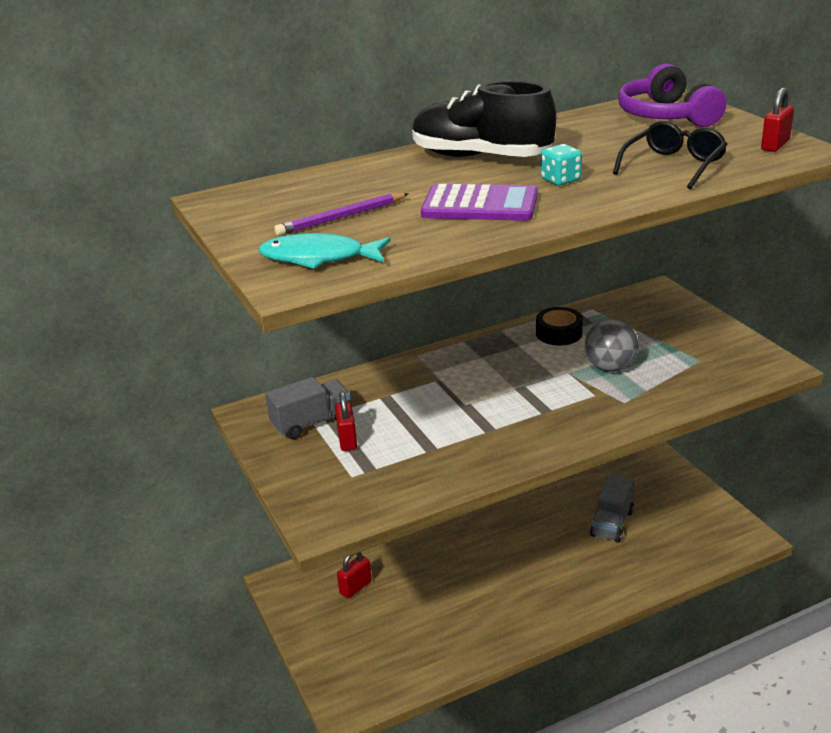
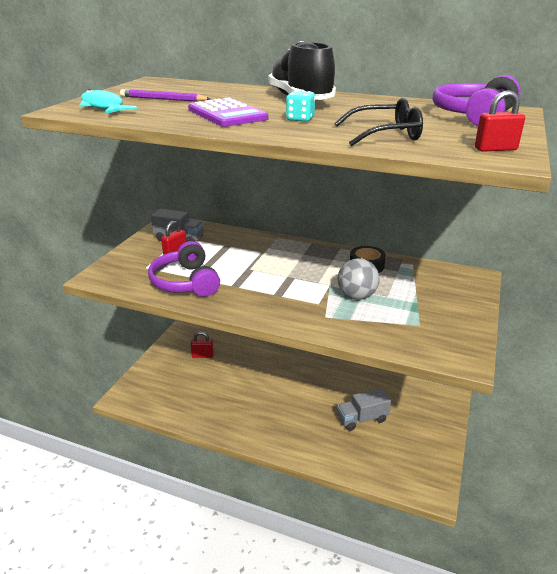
camera: 45 degrees right, 0 degrees up
(433, 460) = (185, 282): none -> purple headphones

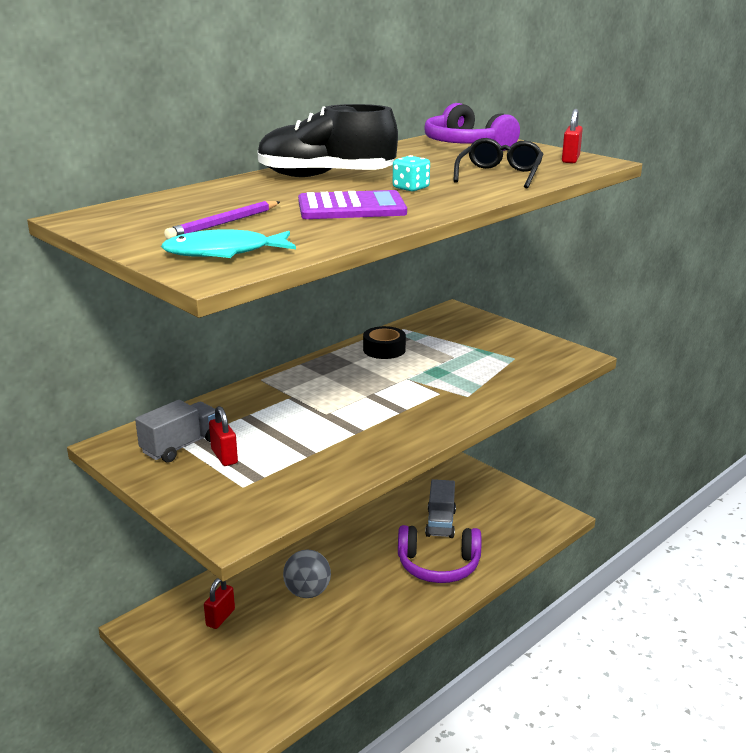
camera: 65 degrees left, 5 degrees down
(185, 282) = (317, 462): purple headphones -> purple headphones (438, 565)
(356, 296) = (442, 371): grey ball -> grey ball (307, 592)

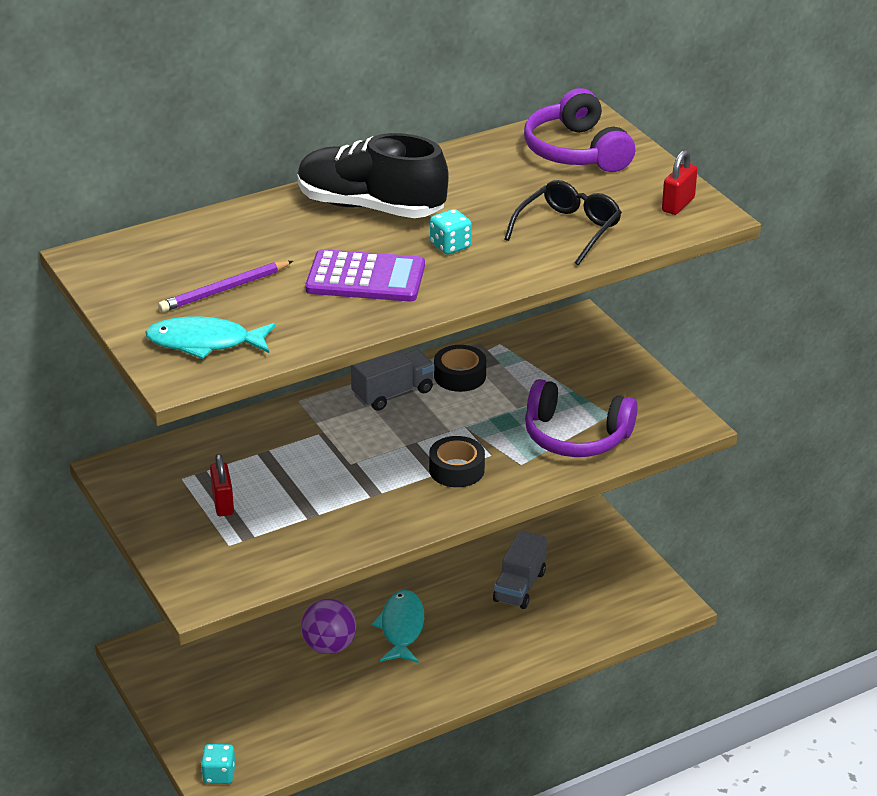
camera: 15 degrees right, 10 degrees up
(181, 446) = (183, 482): grey truck -> grey truck (393, 393)
(220, 617) = (225, 658): red padlock -> none
(246, 721) = (219, 774): none -> turquoise dice
(307, 592) = (329, 646): grey ball -> purple ball
(362, 568) = (401, 628): none -> turquoise fish
(417, 406) = (456, 469): none -> black tape
(438, 565) = (492, 641): purple headphones -> purple headphones (575, 436)

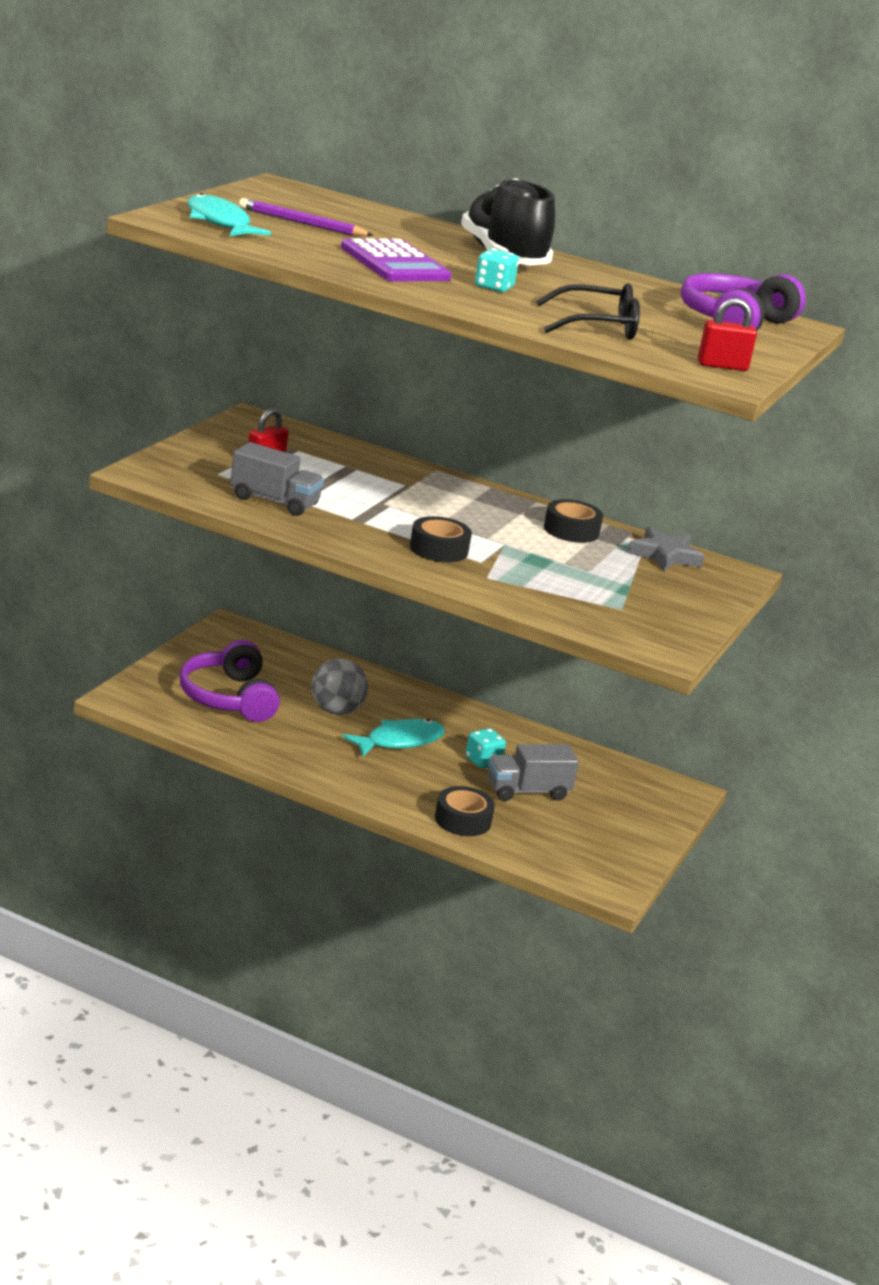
camera: 50 degrees right, 10 degrees down
(219, 774) = (133, 696): turquoise dice -> turquoise dice (483, 761)
(329, 646) = (336, 711): purple ball -> grey ball
(393, 393) = (503, 506): grey truck -> grey truck (274, 501)
(531, 346) = (665, 555): none -> grey star
(538, 645) = (462, 820): none -> black tape
(575, 436) = (563, 596): purple headphones -> purple headphones (228, 698)

